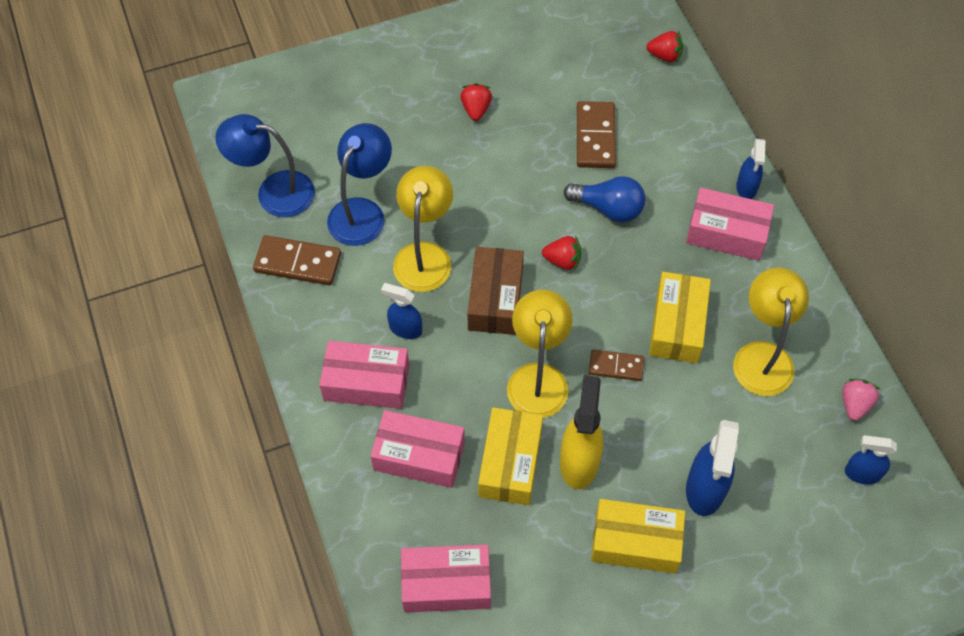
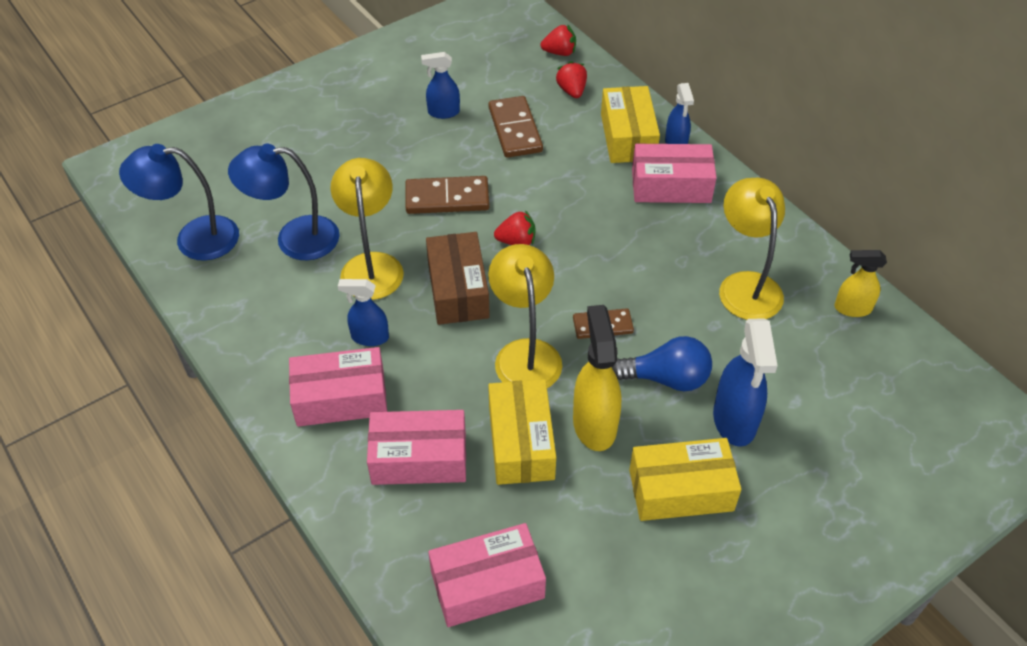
camera: 15 degrees left, 10 degrees down
(297, 263) = (235, 299): brown domino -> brown domino (447, 198)
(362, 212) = (294, 239): blue lamp -> blue lamp turned 105 degrees counterclockwise
(476, 109) = (388, 128): red strawberry -> red strawberry (572, 91)
(608, 208) = (548, 187): blue light bulb -> blue light bulb (666, 378)
(677, 325) = (651, 275): yellow box -> yellow box (628, 137)
(855, 404) = (852, 308): pink strawberry -> yellow spray bottle
(862, 473) = (884, 370): blue spray bottle -> blue spray bottle (443, 112)

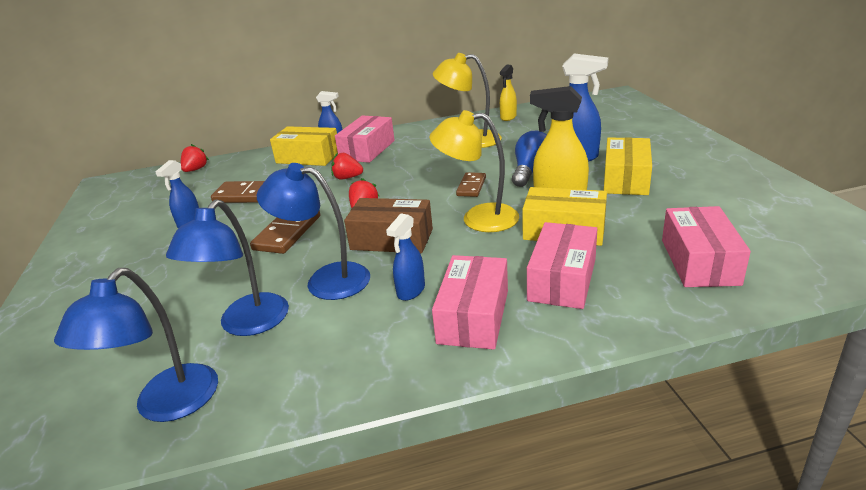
camera: 65 degrees left, 20 degrees down
(371, 265) = (326, 280): yellow lamp -> blue lamp
(572, 91) = (239, 170): red strawberry -> red strawberry (347, 178)

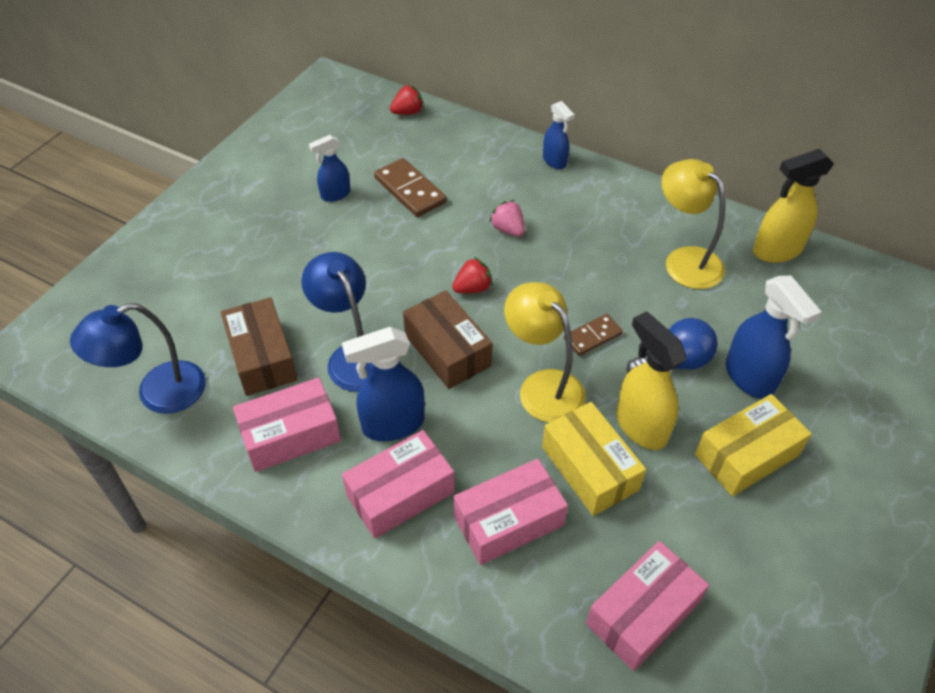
camera: 40 degrees right, 20 degrees up
(246, 324) = (262, 357): blue lamp -> brown box
(287, 233) = (386, 271): brown domino -> none
(308, 157) = (511, 167): yellow box -> none
(347, 178) = (508, 229): red strawberry -> pink strawberry
(367, 150) = (572, 197): pink box -> pink box (290, 435)
(410, 291) = (392, 425): blue spray bottle -> blue spray bottle, size x1.64
(508, 117) = (776, 250): yellow spray bottle -> yellow spray bottle, size x1.64

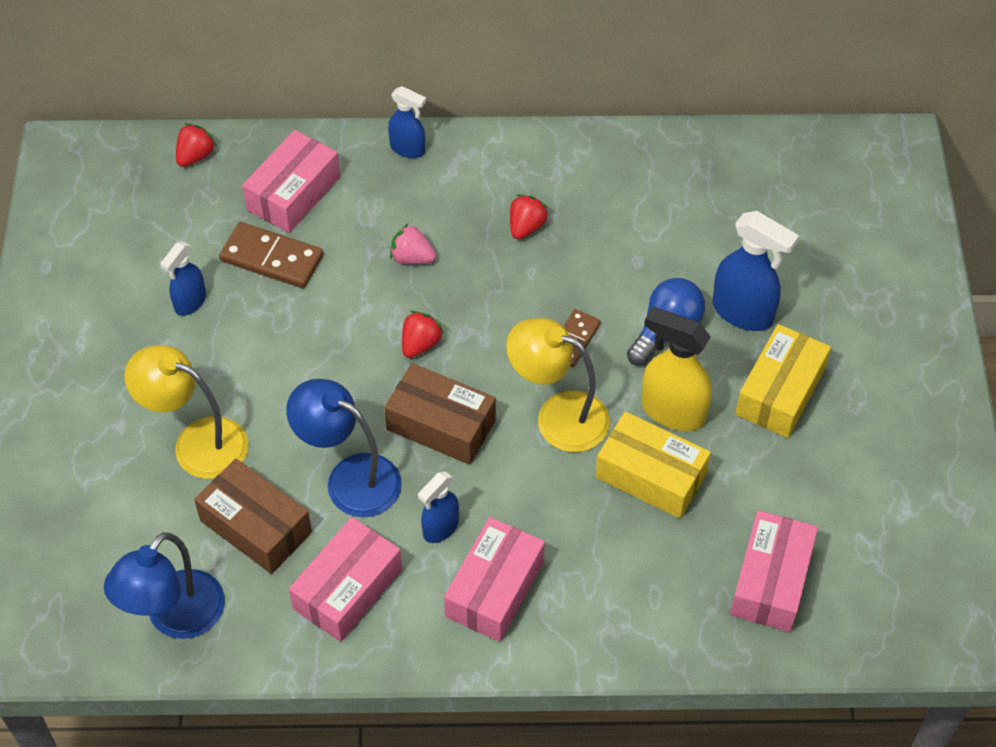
camera: 30 degrees left, 5 degrees up
(392, 425) = (440, 528): blue spray bottle -> blue spray bottle, size x0.61
(508, 521) = (609, 562): pink box -> pink box (293, 193)
(608, 244) = (526, 227): none -> red strawberry
(684, 260) = (613, 211): yellow lamp -> yellow lamp (197, 442)
(776, 250) = (696, 158): yellow spray bottle -> none

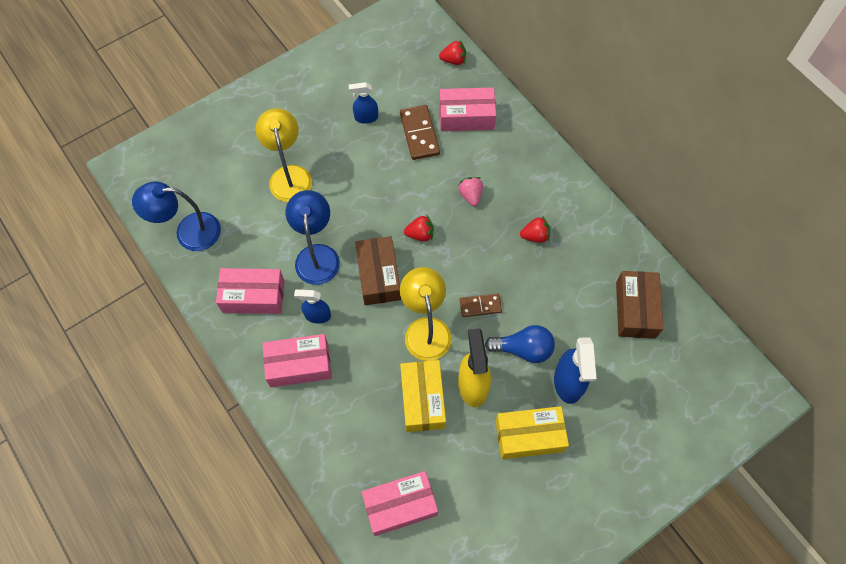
camera: 55 degrees right, 10 degrees up
(256, 526) = (260, 232): brown box -> brown box (635, 309)
(408, 149) = (538, 148): blue spray bottle -> none

